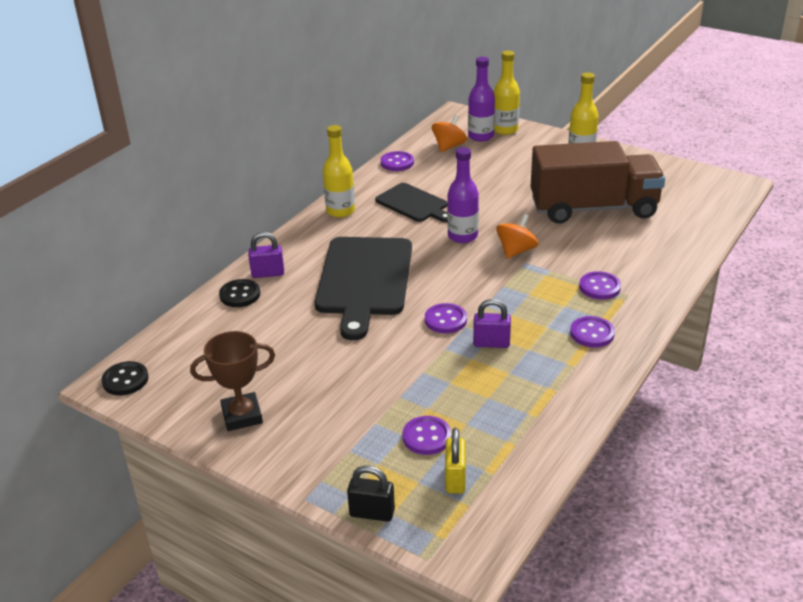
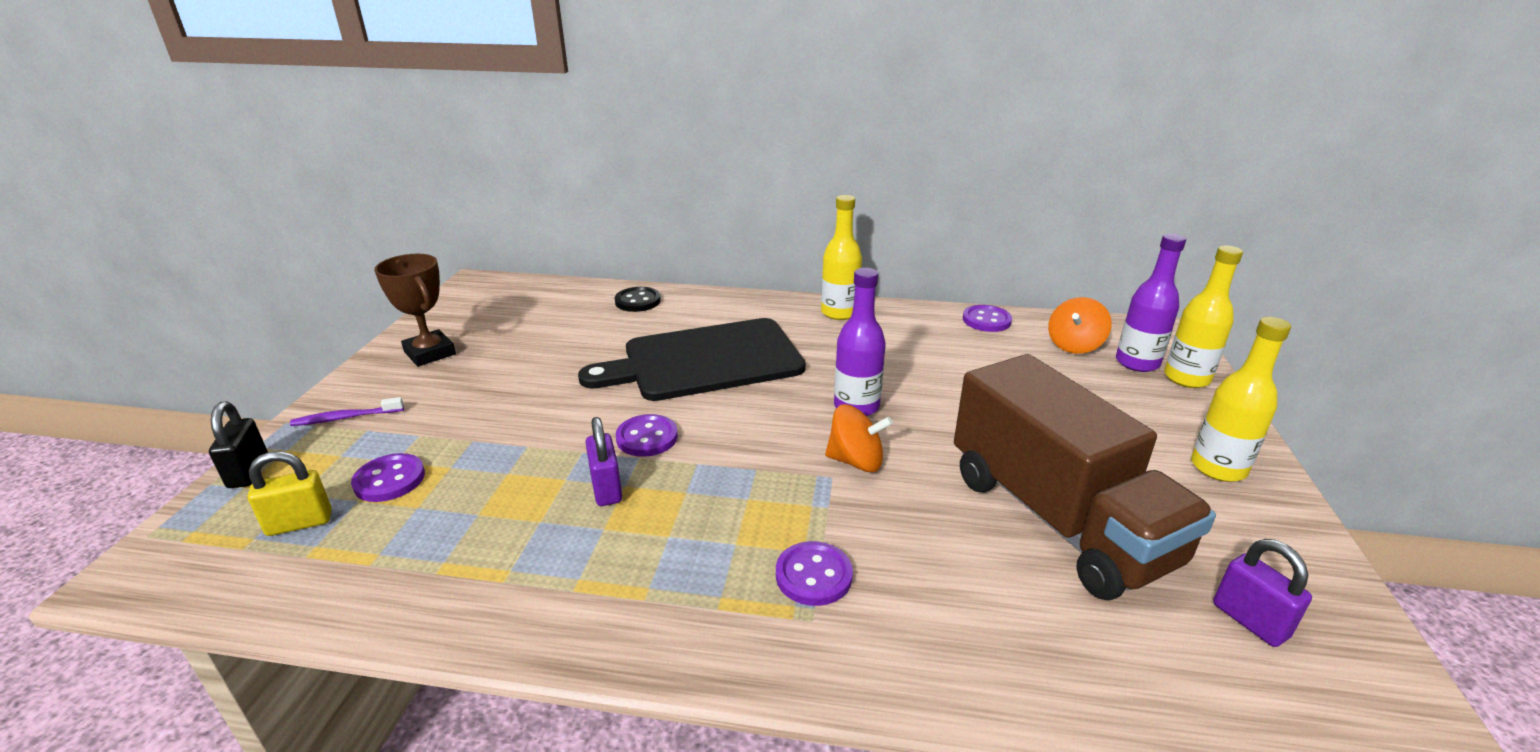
camera: 65 degrees right, 5 degrees down
(125, 380) = (481, 287): black button -> none
(268, 273) = (684, 305): purple padlock -> purple padlock (1249, 621)
(322, 463) = (346, 418): none -> purple toothbrush
(414, 204) = (901, 353): black cutting board -> none
(449, 146) = (1074, 345): orange spinning top -> orange spinning top turned 120 degrees clockwise
(592, 333) = (670, 593): purple button -> none

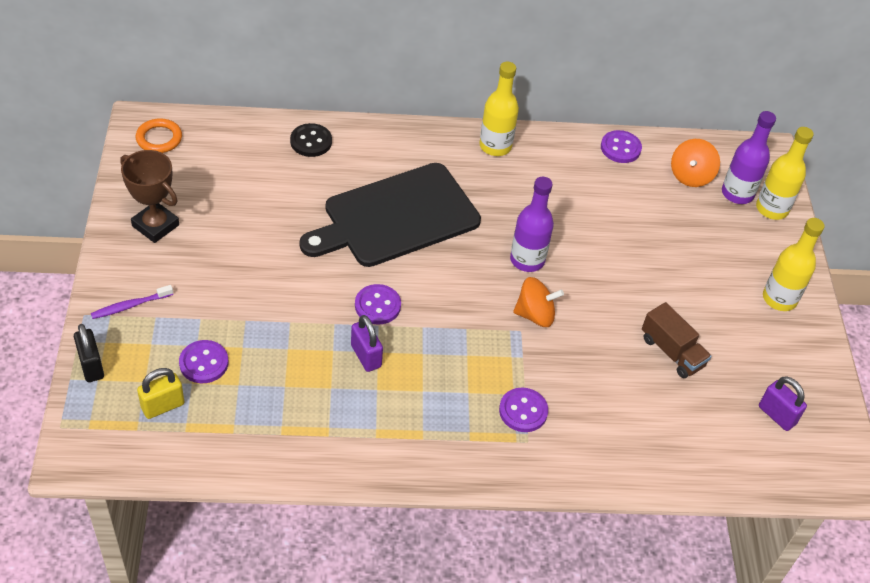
camera: 15 degrees left, 20 degrees up
(483, 293) = (159, 138): none -> orange ring
(1057, 518) = (672, 352): brown truck -> brown truck, size x0.45

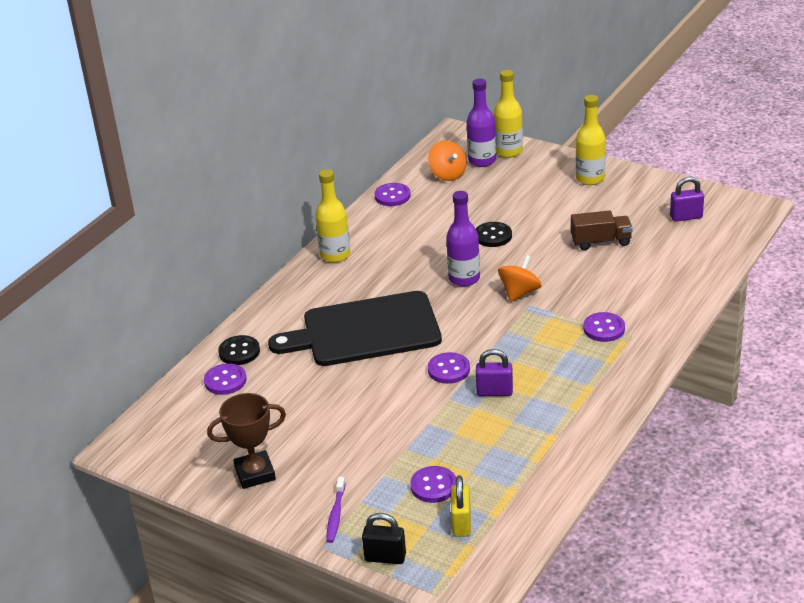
camera: 50 degrees left, 15 degrees down
(159, 138) = (150, 443): orange ring -> none
(266, 150) = (225, 381): none -> purple button
(396, 217) = (365, 331): black cutting board -> black cutting board turned 75 degrees clockwise
(614, 255) = (493, 236): none -> black button

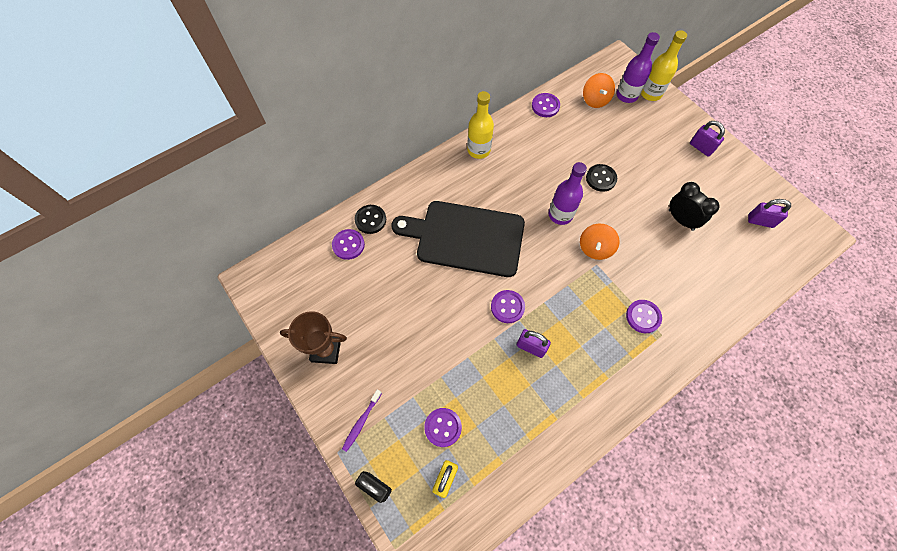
camera: 20 degrees right, 30 degrees up
(519, 293) = (595, 248): orange spinning top -> orange spinning top turned 150 degrees clockwise
(590, 178) = (701, 147): yellow bottle -> purple padlock
(601, 241) = (681, 220): brown truck -> black clock

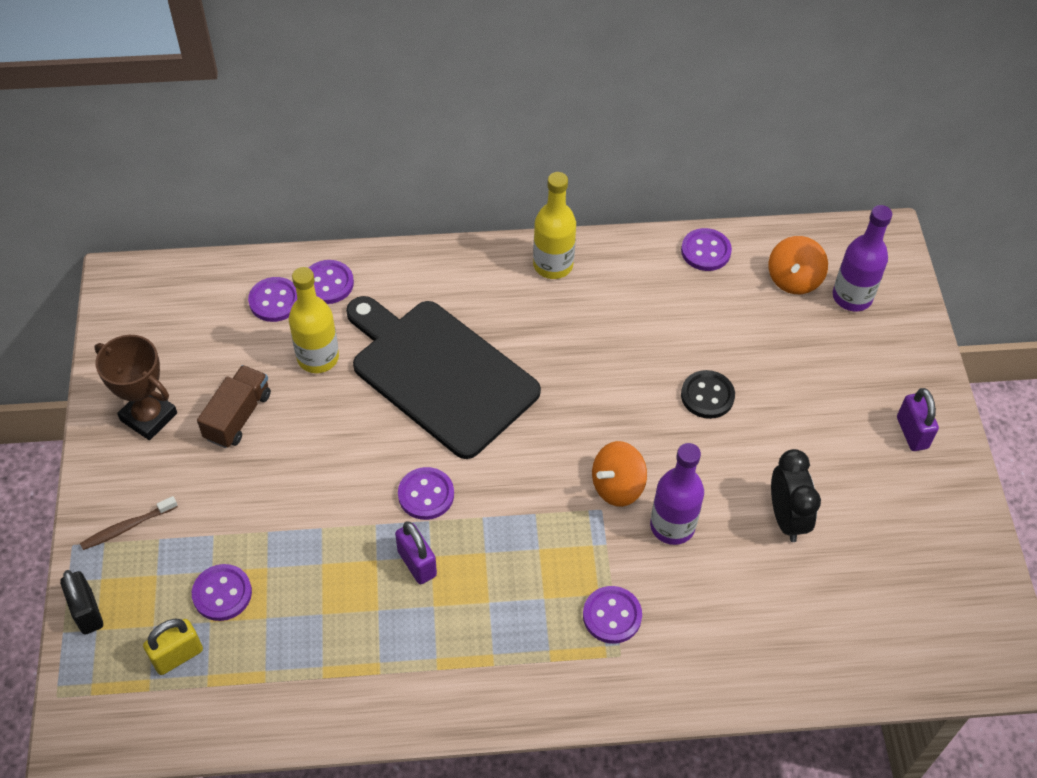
camera: 30 degrees right, 10 degrees down
(361, 422) = (127, 527): purple toothbrush -> brown toothbrush
(370, 220) = (328, 283): black button -> purple button
(376, 321) = (238, 416): none -> brown truck
(560, 215) = (602, 414): purple bottle -> purple bottle (672, 526)
(650, 93) = (895, 313): yellow bottle -> yellow bottle (318, 357)
(760, 221) = (918, 588): purple padlock -> none

